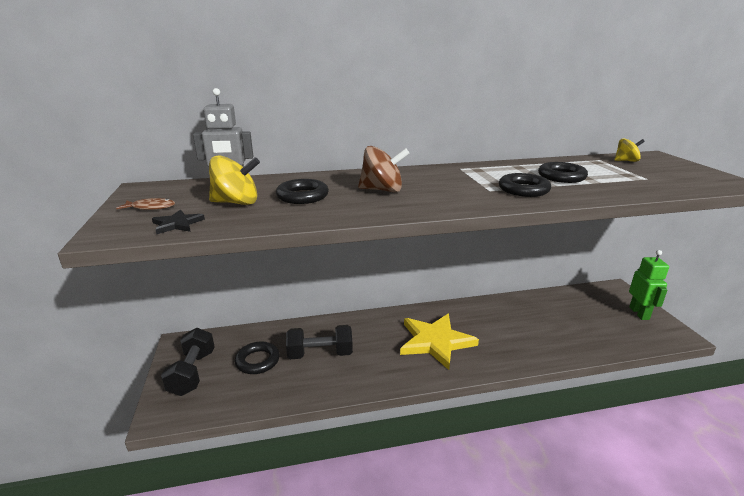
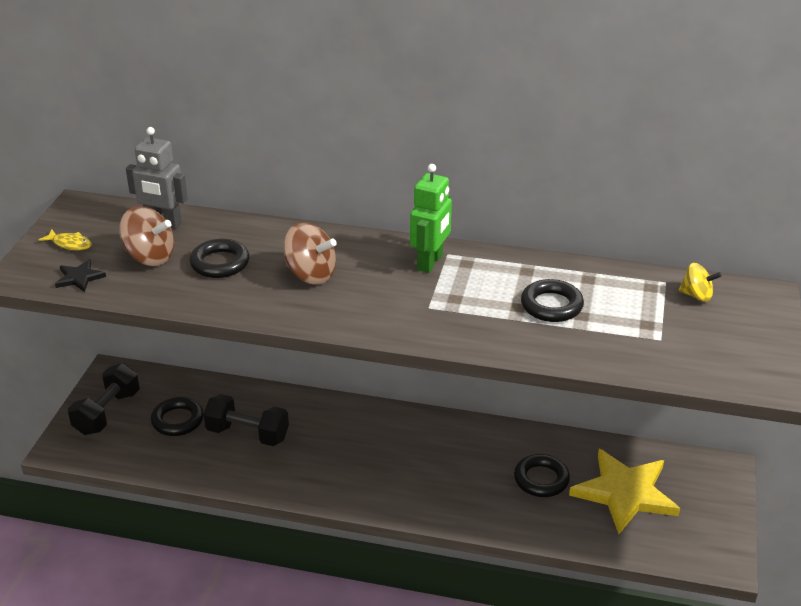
camera: 25 degrees right, 10 degrees up
(151, 207) = (70, 244): brown fish -> yellow fish
(236, 203) = (150, 257): yellow spinning top -> brown spinning top
(435, 342) = (389, 462): yellow star -> yellow star (625, 493)
(523, 189) = (469, 317): black ring -> black ring (541, 479)
(639, 313) = (708, 514): green robot -> green robot (430, 262)

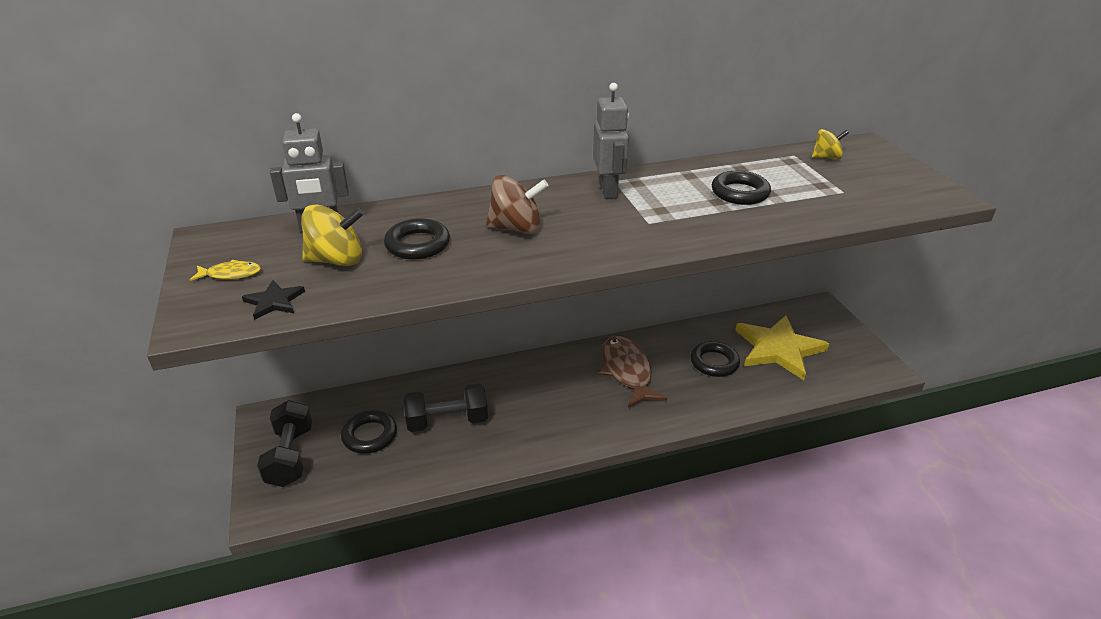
camera: 30 degrees left, 0 degrees up
(150, 257) = (337, 260): brown spinning top -> yellow spinning top
(430, 262) = (608, 190): green robot -> grey robot
(445, 453) = (627, 371): none -> brown fish

